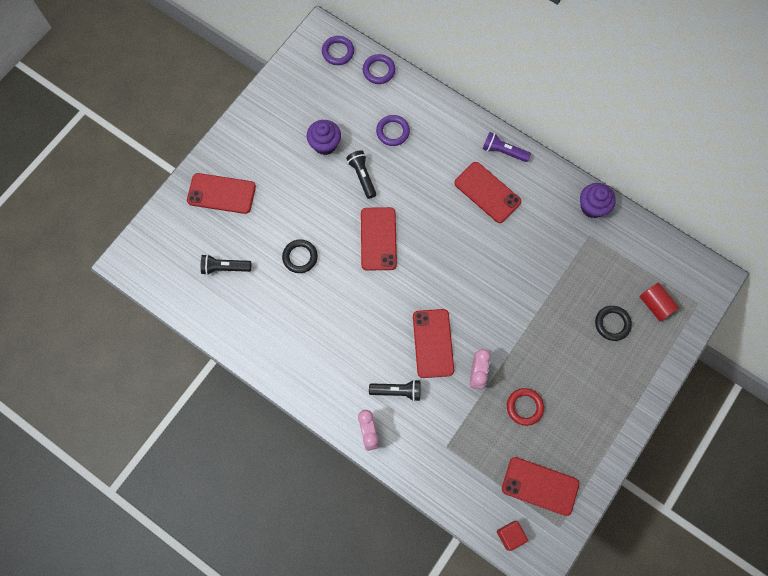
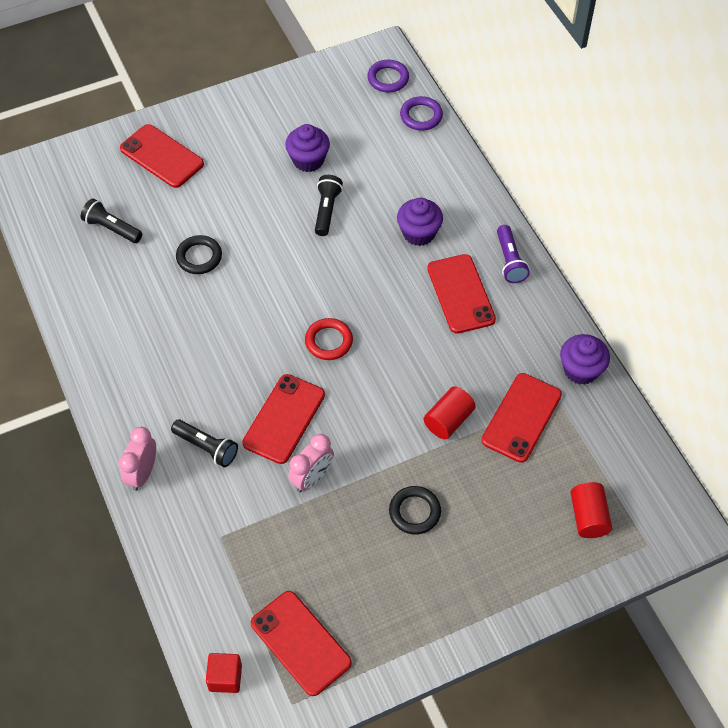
camera: 30 degrees right, 15 degrees down
(378, 239) = (299, 281): red phone -> red phone (521, 417)
(393, 132) = (393, 182): purple ring -> none
(433, 162) = (419, 233): none -> purple cupcake
(503, 151) = (510, 261): purple flashlight -> purple flashlight turned 150 degrees counterclockwise
(524, 407) = (344, 544): red ring -> red ring (329, 341)
(534, 286) = (448, 420): none -> red cylinder
(612, 324) = (518, 510): black ring -> black ring (414, 512)

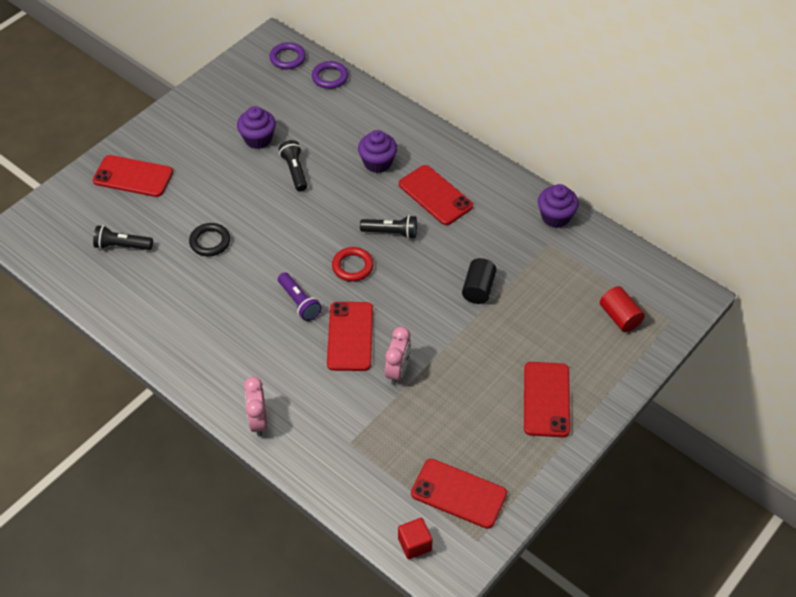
camera: 25 degrees left, 5 degrees down
(207, 447) = (300, 381): black flashlight -> black flashlight (391, 232)
(414, 512) = (491, 364): black ring -> none
(448, 420) = (478, 289): red cylinder -> black cylinder
(510, 261) = (459, 159): purple flashlight -> purple flashlight (299, 302)
(521, 417) = (531, 266): red phone -> red phone (546, 399)

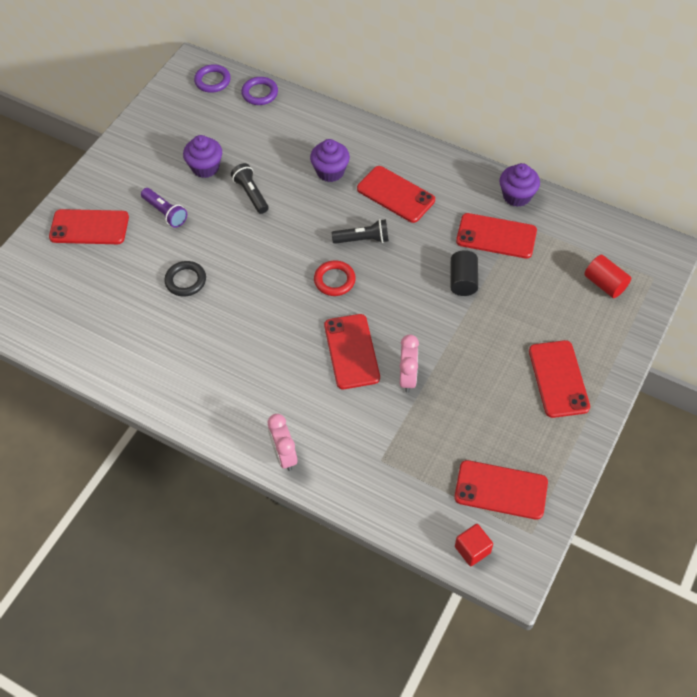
camera: 10 degrees left, 5 degrees up
(122, 246) = (97, 301): black flashlight -> none
(299, 302) = (292, 326): purple flashlight -> purple flashlight (165, 212)
(523, 252) = (496, 236): none -> red phone

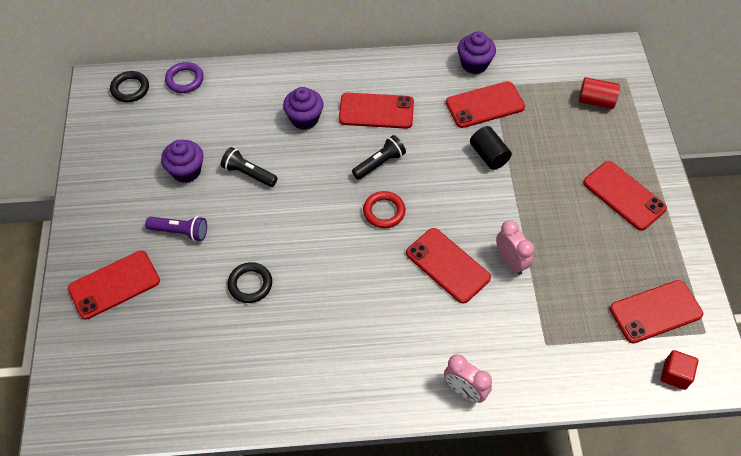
camera: 35 degrees left, 0 degrees up
(212, 81) = (130, 89): purple ring -> black ring

